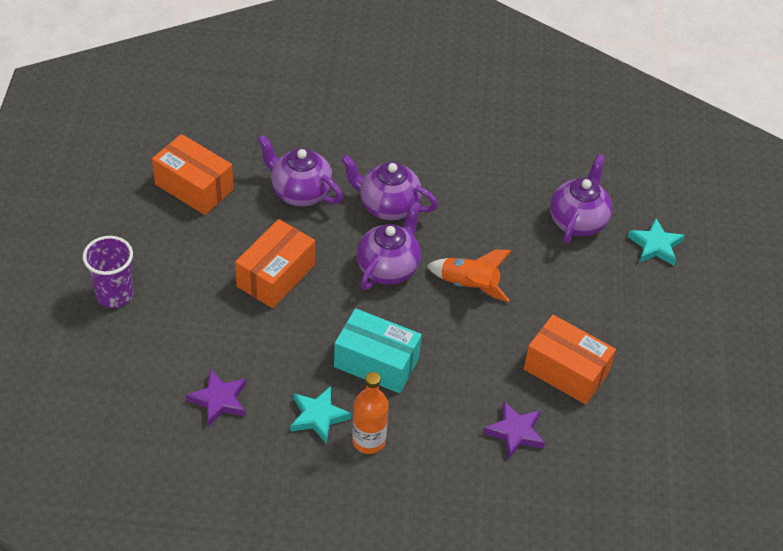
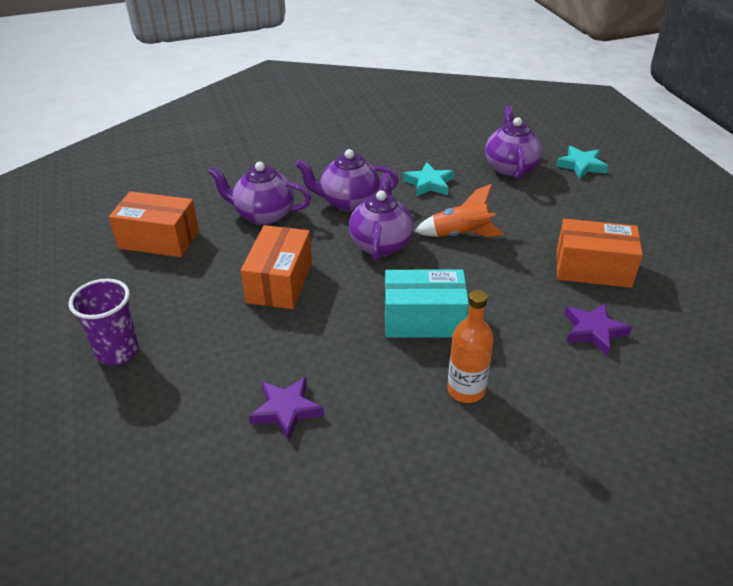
camera: 20 degrees left, 10 degrees down
(318, 416) = (400, 387): turquoise star -> turquoise star (429, 183)

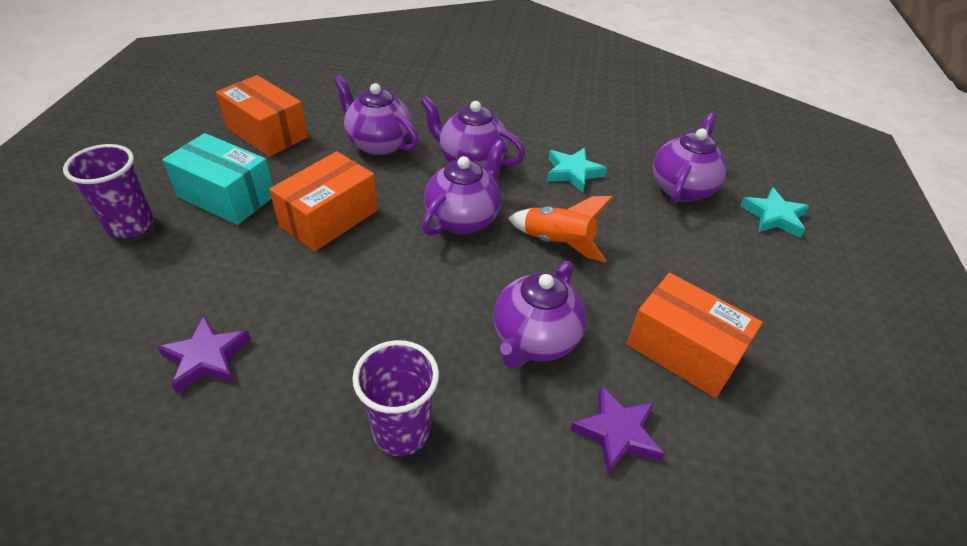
camera: 25 degrees right, 5 degrees up
(423, 320) = (431, 323): turquoise box -> turquoise box (226, 196)
(466, 390) = (401, 431): orange bottle -> purple cup
(499, 301) = (534, 340): none -> purple teapot

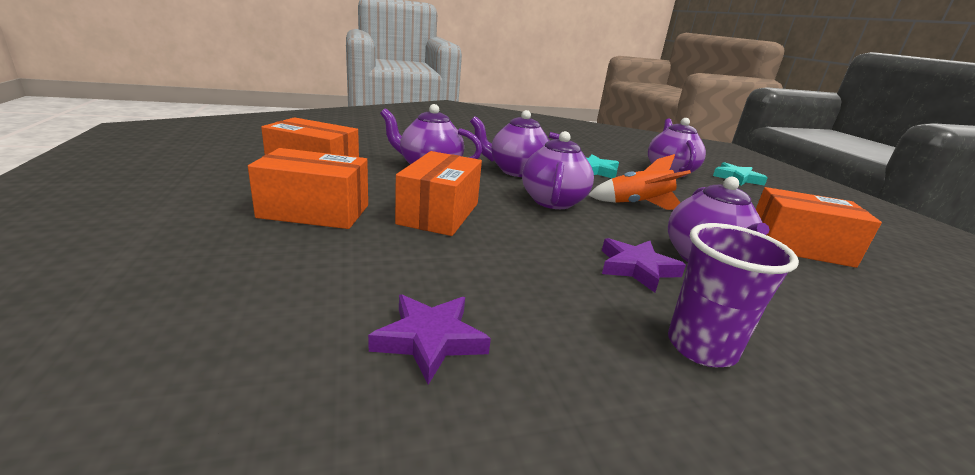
camera: 25 degrees left, 20 degrees down
(130, 225) = (211, 246): purple cup -> none
(226, 196) = (314, 211): turquoise box -> orange box
(617, 433) = (841, 302): purple star -> purple star (637, 268)

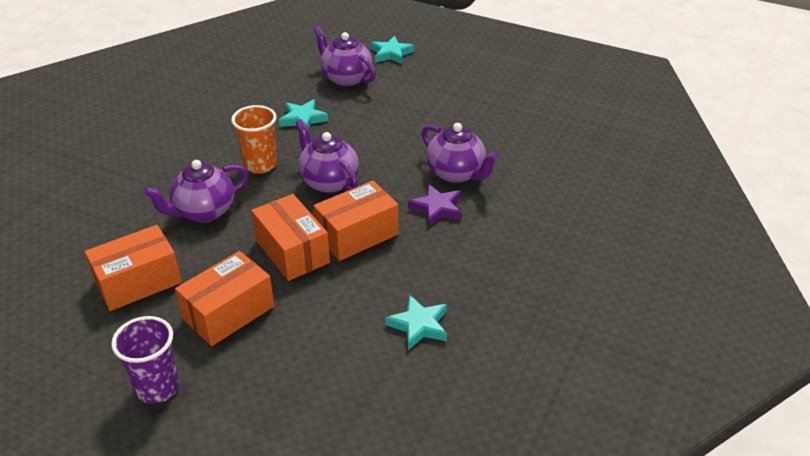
camera: 45 degrees left, 15 degrees up
(430, 340) = (419, 325): purple star -> turquoise star
(516, 171) = (260, 165): purple teapot -> orange cup
(637, 205) = (375, 144): orange rocket -> none
(701, 347) = (506, 239): purple cup -> purple cup (157, 388)
(798, 247) = (483, 121): orange box -> orange box (357, 235)

